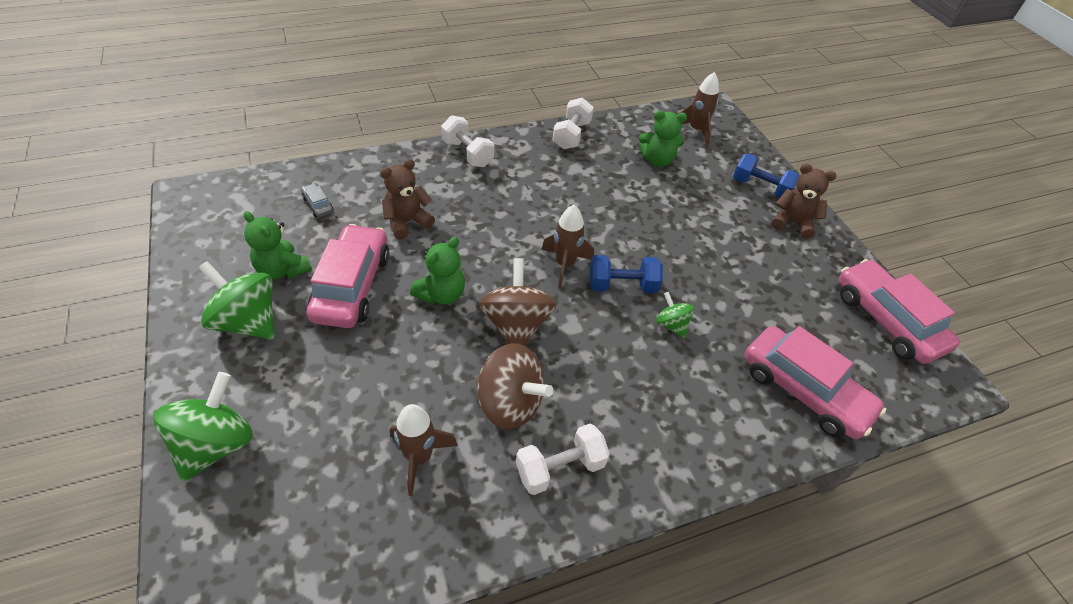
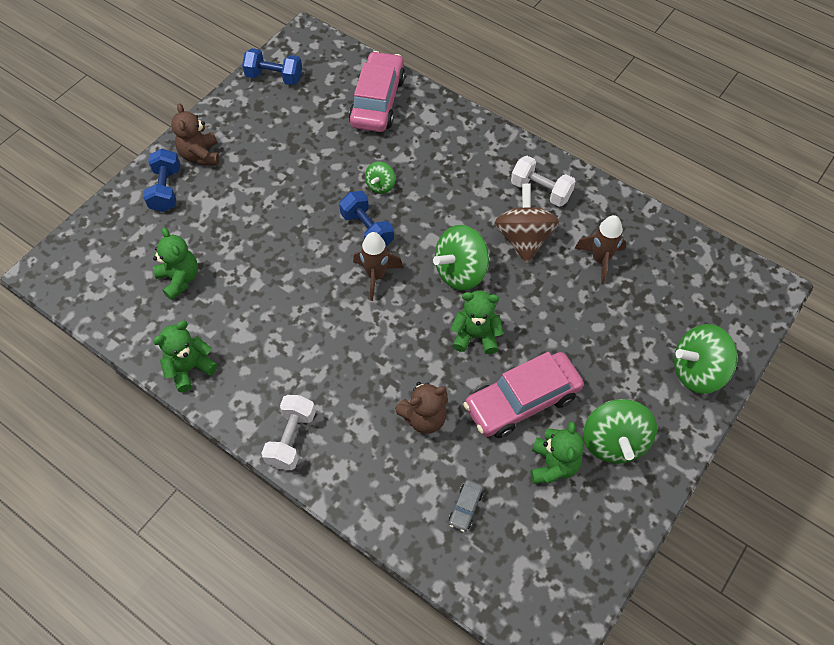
camera: 120 degrees left, 10 degrees up
(407, 222) = (424, 417): brown teddy bear -> brown teddy bear turned 45 degrees counterclockwise
(516, 325) = (460, 272): brown spinning top -> green spinning top
(571, 135) = (190, 368): white dumbbell -> green teddy bear
(696, 130) = (102, 270): brown rocket -> none
(886, 320) = (274, 77): pink car -> blue dumbbell

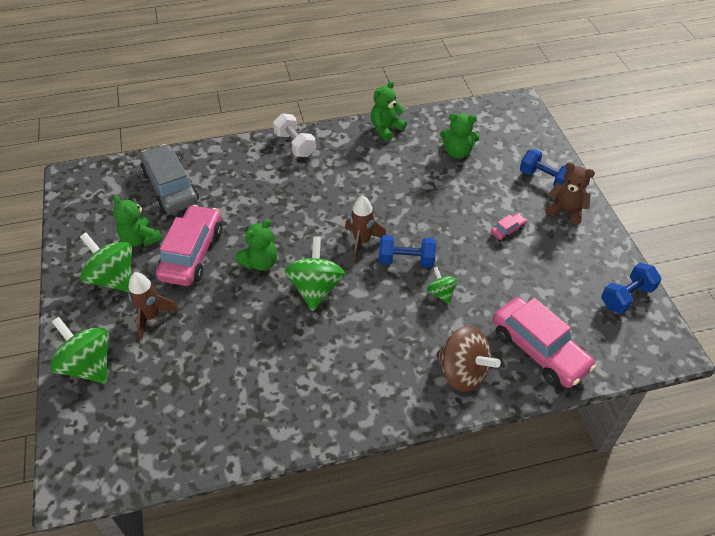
camera: 130 degrees right, 10 degrees down
(190, 368) = (386, 129): green teddy bear -> green teddy bear turned 135 degrees counterclockwise
(263, 181) = (507, 230): none -> pink car
(424, 417) = (239, 203): brown teddy bear -> none
(465, 507) = (170, 187): grey car -> grey car, size x2.41
(523, 238) = (302, 347): brown spinning top -> brown spinning top (462, 372)
(540, 190) = (333, 396): white dumbbell -> none
(600, 260) = (231, 382): brown rocket -> brown rocket (151, 317)
(697, 371) = (88, 365): green spinning top -> green spinning top turned 75 degrees counterclockwise

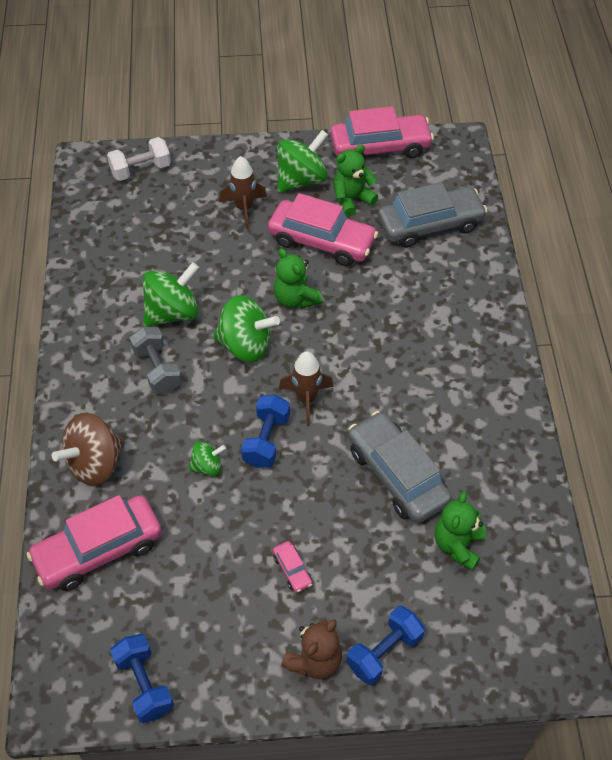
camera: 100 degrees right, 5 degrees up
(73, 227) = (380, 147): none -> pink car
(88, 365) = (200, 166): green spinning top -> green spinning top (172, 312)
(295, 145) = (494, 350): white dumbbell -> white dumbbell (141, 170)
(354, 347) = (157, 370): none -> grey dumbbell
(386, 129) = (519, 462): green teddy bear -> none
(414, 185) = (397, 475): none -> grey car

